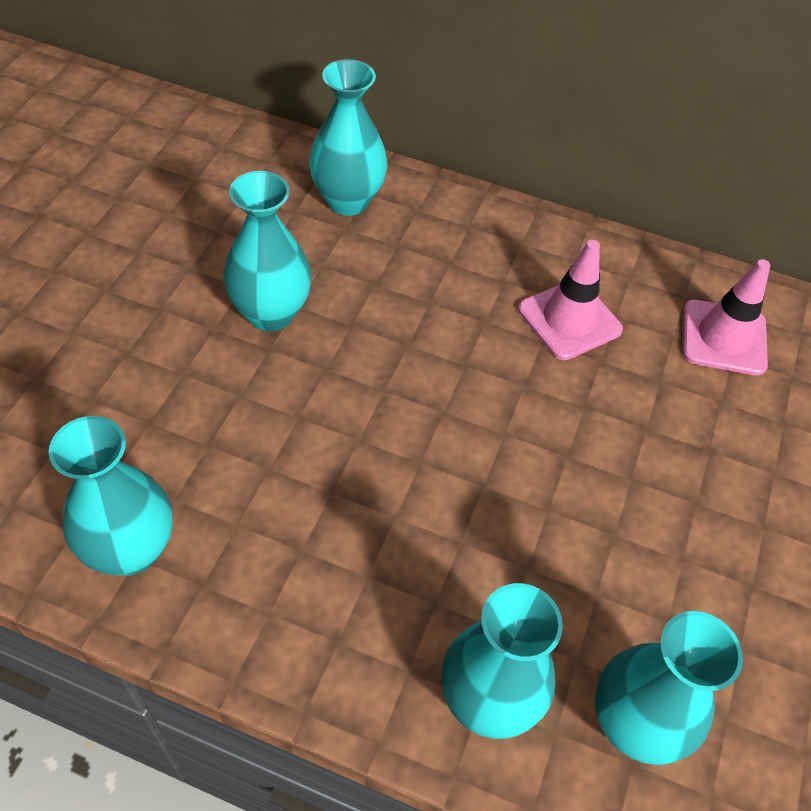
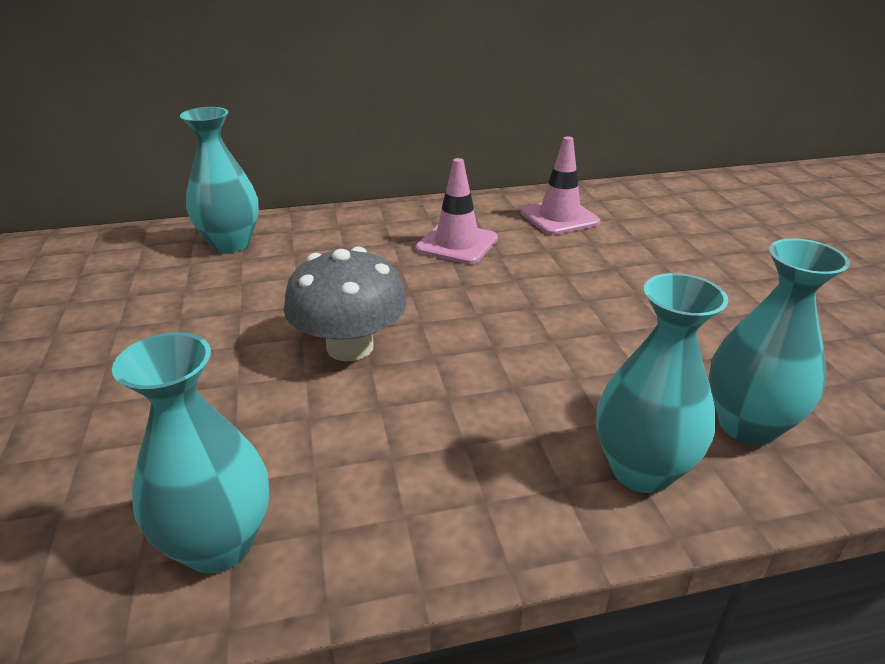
camera: 30 degrees left, 20 degrees down
(271, 313) = (221, 324): turquoise vase -> none
(357, 406) = (350, 347): none -> grey mushroom

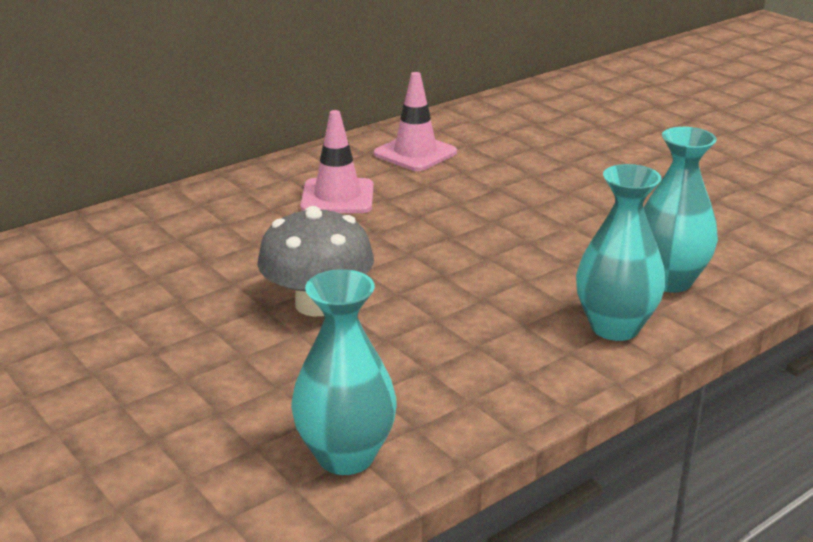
camera: 25 degrees left, 5 degrees down
(231, 244) = (99, 245): turquoise vase -> none

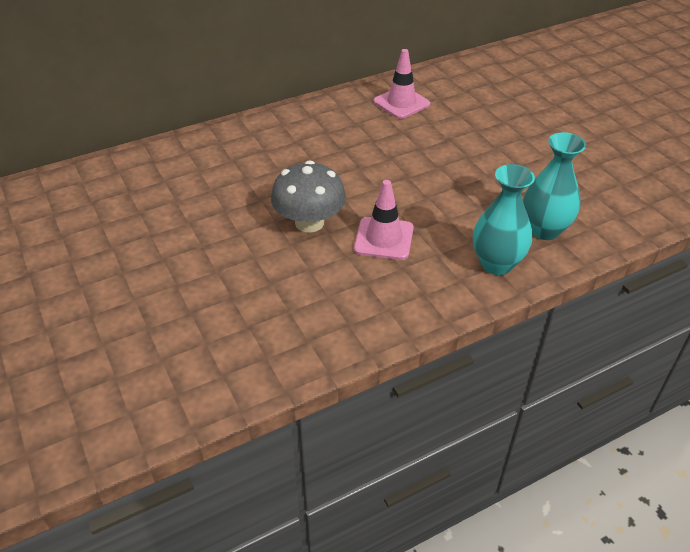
camera: 10 degrees right, 15 degrees up
(337, 197) = (341, 136): pink traffic cone -> pink traffic cone (384, 239)
(345, 456) = (301, 340): turquoise vase -> none

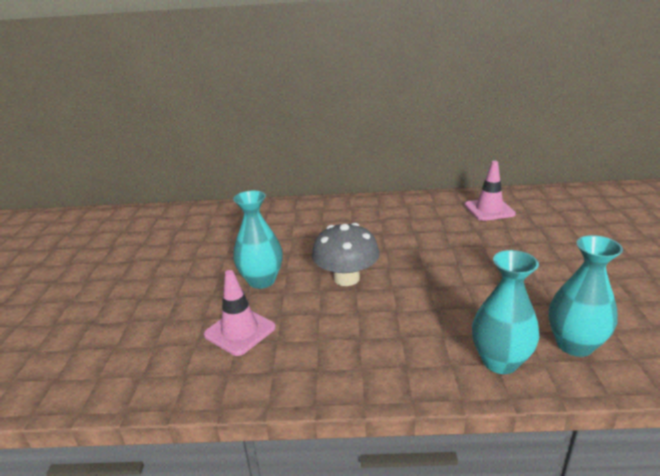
camera: 30 degrees right, 15 degrees down
(219, 251) = (261, 281): none -> turquoise vase
(384, 239) = (401, 307): pink traffic cone -> pink traffic cone (240, 331)

